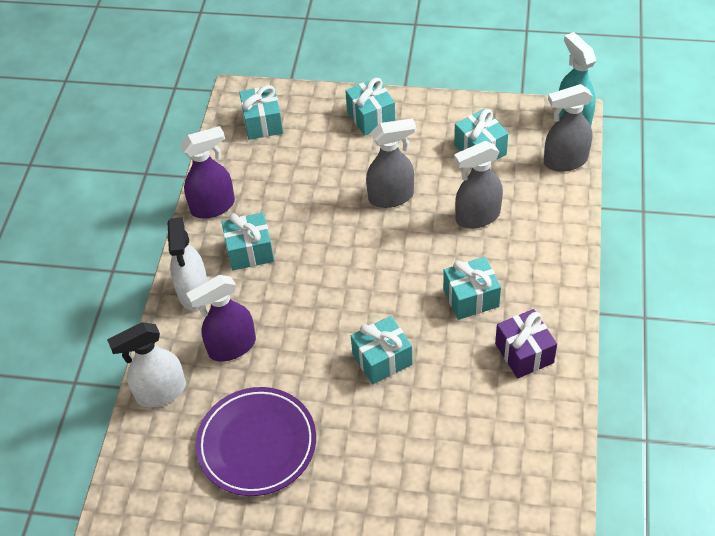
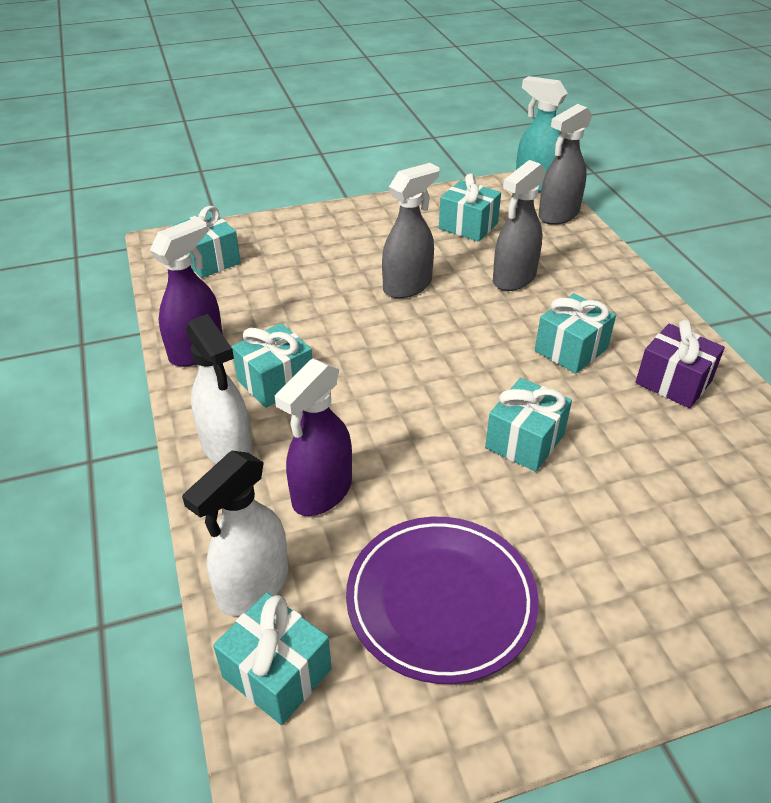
camera: 30 degrees left, 10 degrees down
(371, 117) = (332, 227): turquoise gift -> turquoise gift (277, 673)

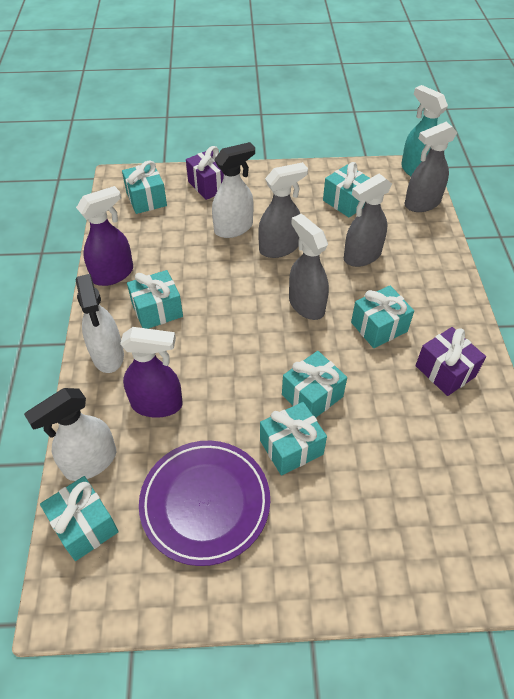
camera: 15 degrees right, 10 degrees up
(288, 233) = (210, 185): none -> purple gift
(321, 493) = (157, 404): purple spray bottle -> purple spray bottle turned 135 degrees counterclockwise
(339, 274) = (234, 228): none -> white spray bottle
(470, 341) = (306, 305): none -> grey spray bottle
(526, 506) = (291, 447): none -> turquoise gift

